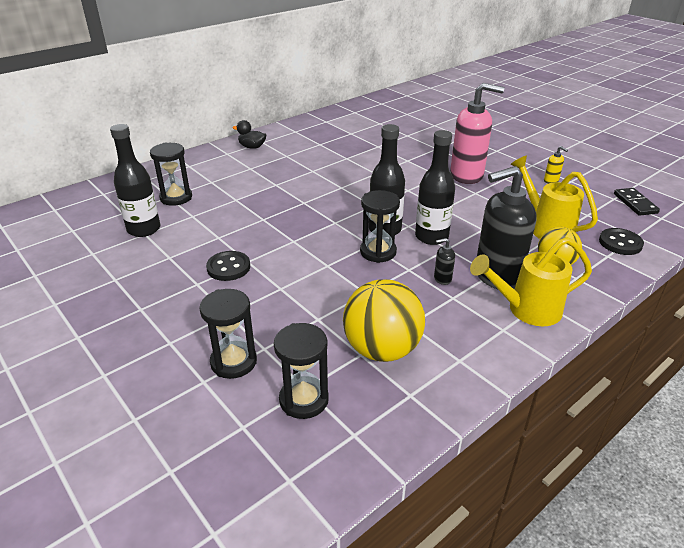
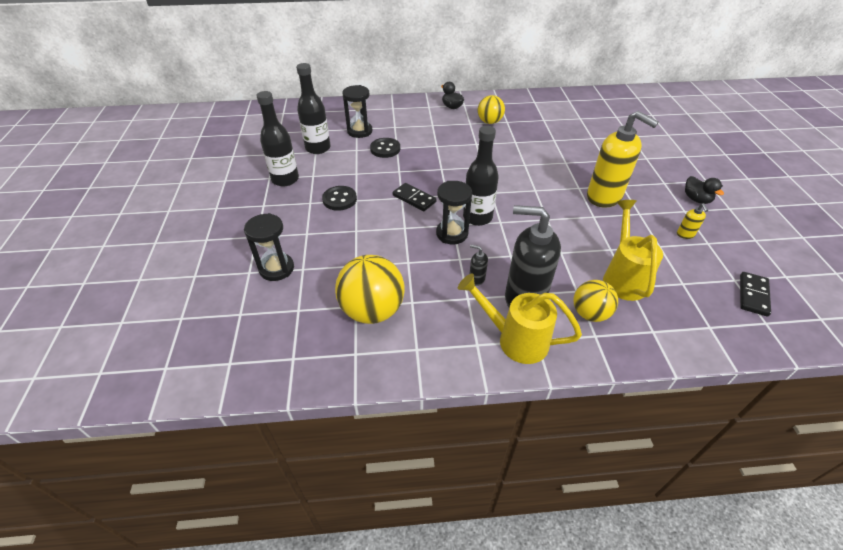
camera: 35 degrees right, 10 degrees up
(304, 149) = (489, 122): none -> yellow ball
(304, 400) = (289, 317): black hourglass -> none
(307, 237) = (414, 198): none -> black domino
(431, 237) = (508, 240): black bottle -> black bottle (285, 179)
(467, 175) = (604, 197): pink soap dispenser -> yellow soap dispenser
(530, 154) = (696, 199): none -> black duck
(620, 243) = (682, 326): black button -> black button (385, 149)

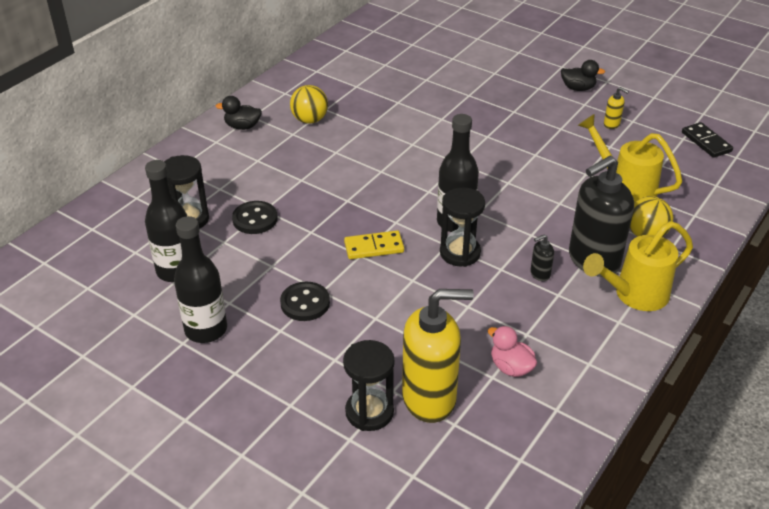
camera: 50 degrees left, 5 degrees down
(372, 310) = (511, 367): yellow ball -> pink duck
(414, 198) = (374, 247): black domino -> yellow domino
(604, 197) = (517, 131): yellow soap dispenser -> yellow soap dispenser (429, 398)

